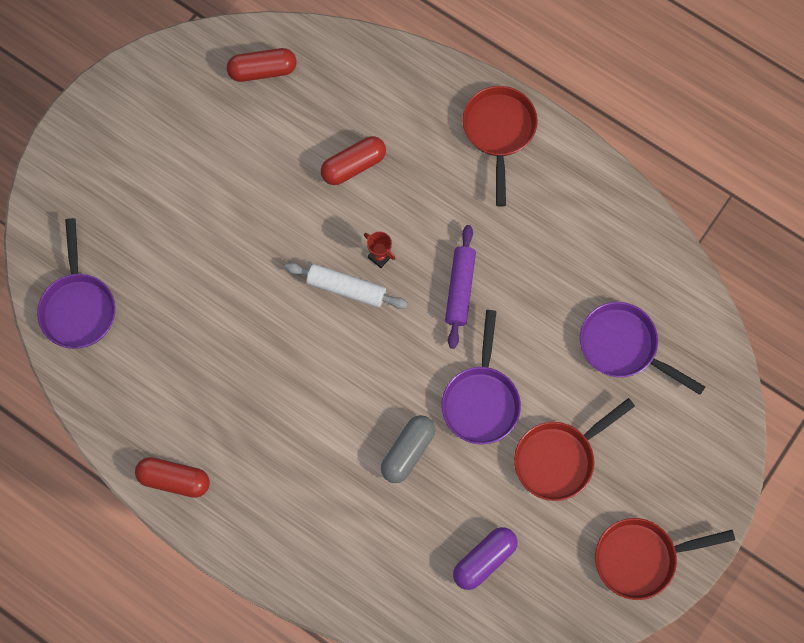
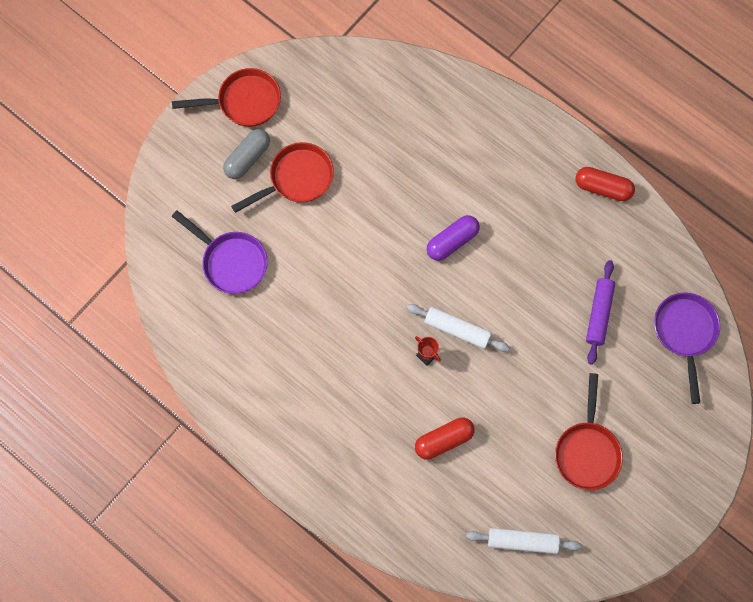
camera: 175 degrees left, 0 degrees up
(262, 70) = (522, 541): red capsule -> white rolling pin
(408, 451) = (416, 194): grey capsule -> grey capsule (247, 158)
(460, 289) = (361, 321): purple rolling pin -> purple rolling pin (599, 314)
(481, 400) = (353, 228): purple pan -> none
(484, 560) = (364, 110): purple capsule -> purple capsule (452, 241)
(499, 132) = (310, 461): red pan -> red pan (587, 451)

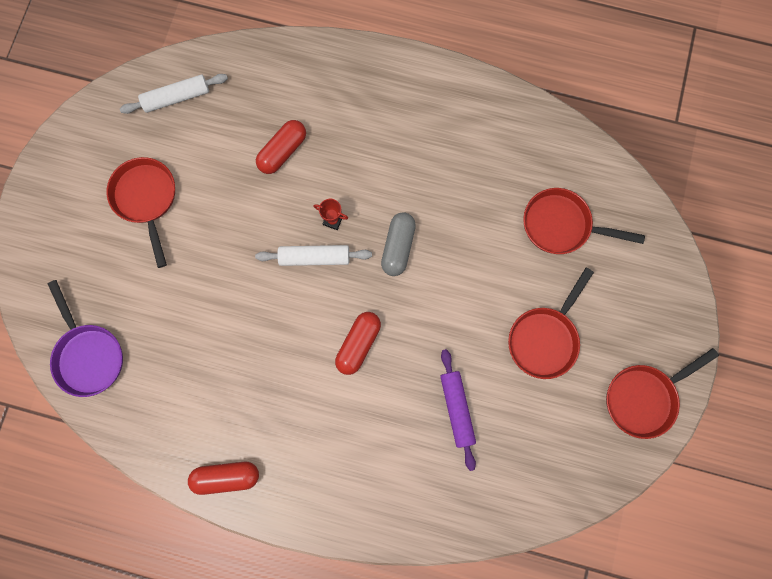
camera: 155 degrees right, 5 degrees up
(231, 261) = (561, 225): purple pan -> red pan
(247, 158) = (605, 337): grey capsule -> grey capsule (398, 247)
(452, 241) = (358, 344): purple capsule -> red capsule
(599, 314) = (182, 336): purple rolling pin -> purple rolling pin (457, 409)

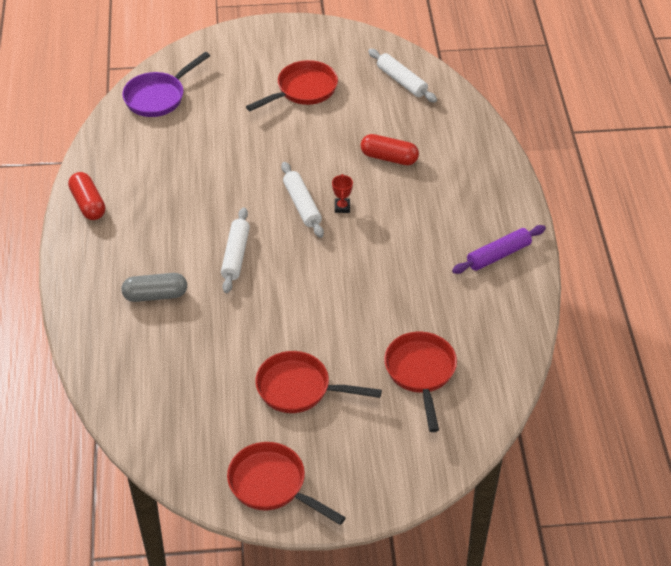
camera: 70 degrees right, 30 degrees down
(358, 344) = (236, 255): red capsule -> white rolling pin
(398, 247) = (338, 257): grey capsule -> grey capsule (155, 295)
(457, 409) = (203, 339): purple rolling pin -> purple rolling pin (498, 255)

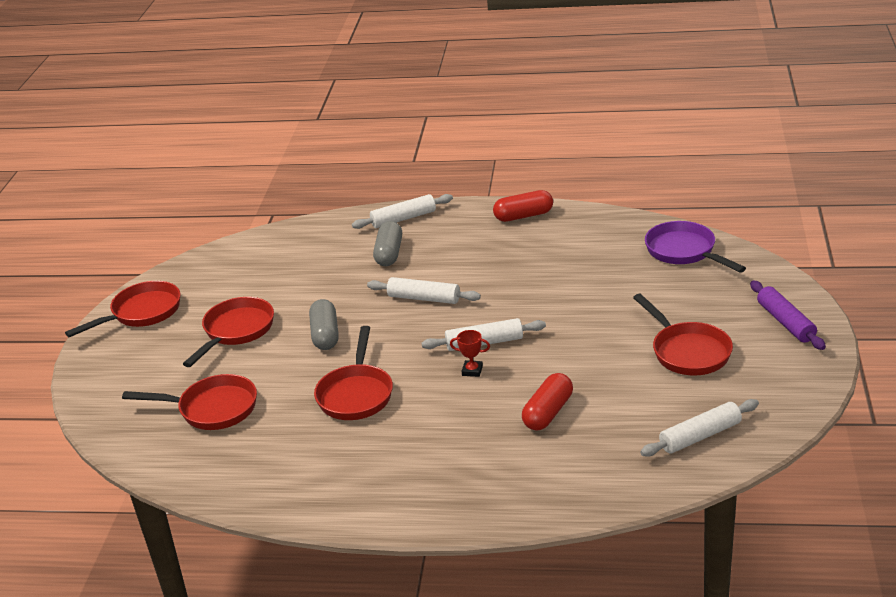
camera: 105 degrees right, 15 degrees down
(85, 296) = (403, 218): none -> white rolling pin
(299, 316) = (325, 335): none -> grey capsule
(384, 276) = (356, 394): none -> red pan
(498, 255) = (352, 488): purple rolling pin -> purple rolling pin (785, 322)

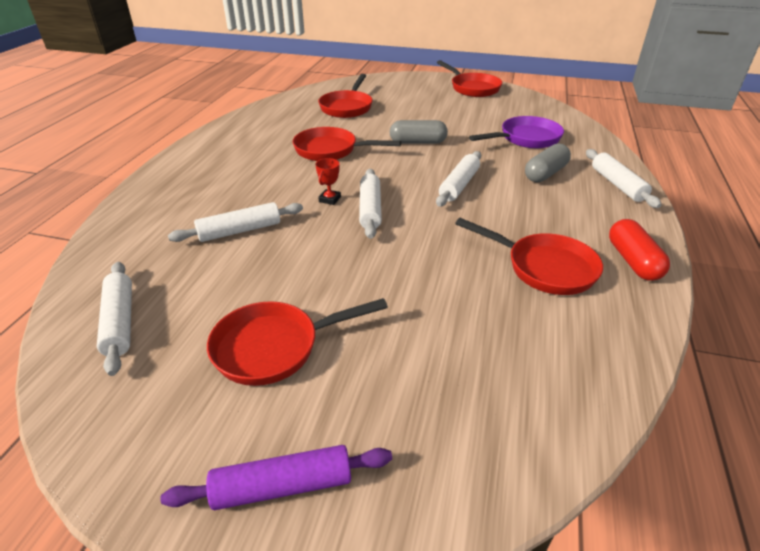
camera: 95 degrees right, 5 degrees up
(236, 331) = (437, 114): red pan -> red pan (544, 268)
(389, 253) = (545, 173): grey capsule -> grey capsule turned 60 degrees counterclockwise
(548, 413) = (240, 231): red capsule -> white rolling pin
(684, 252) = (529, 404): purple pan -> purple pan (526, 139)

